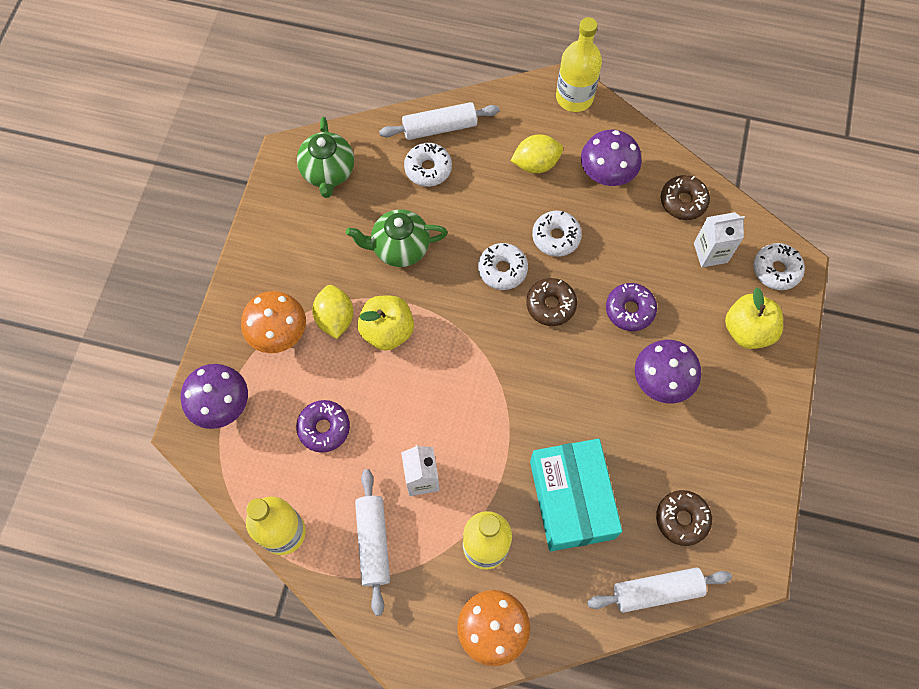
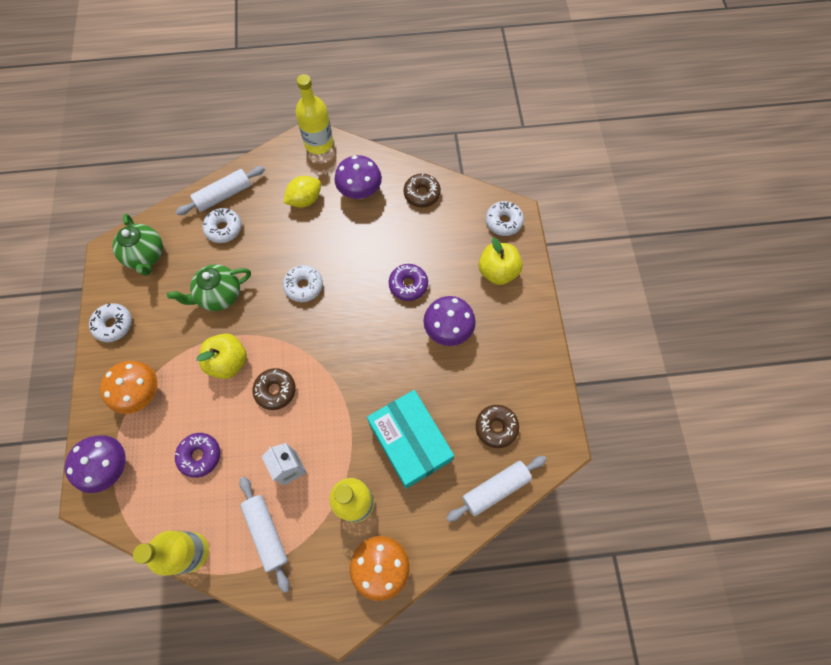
camera: 20 degrees left, 0 degrees up
(335, 318) = (184, 366): yellow lemon -> none
(550, 305) = (348, 300): brown donut -> brown donut (275, 390)
(556, 237) = (337, 249): white donut -> white donut (113, 325)
(710, 253) = (453, 224): white carton -> none

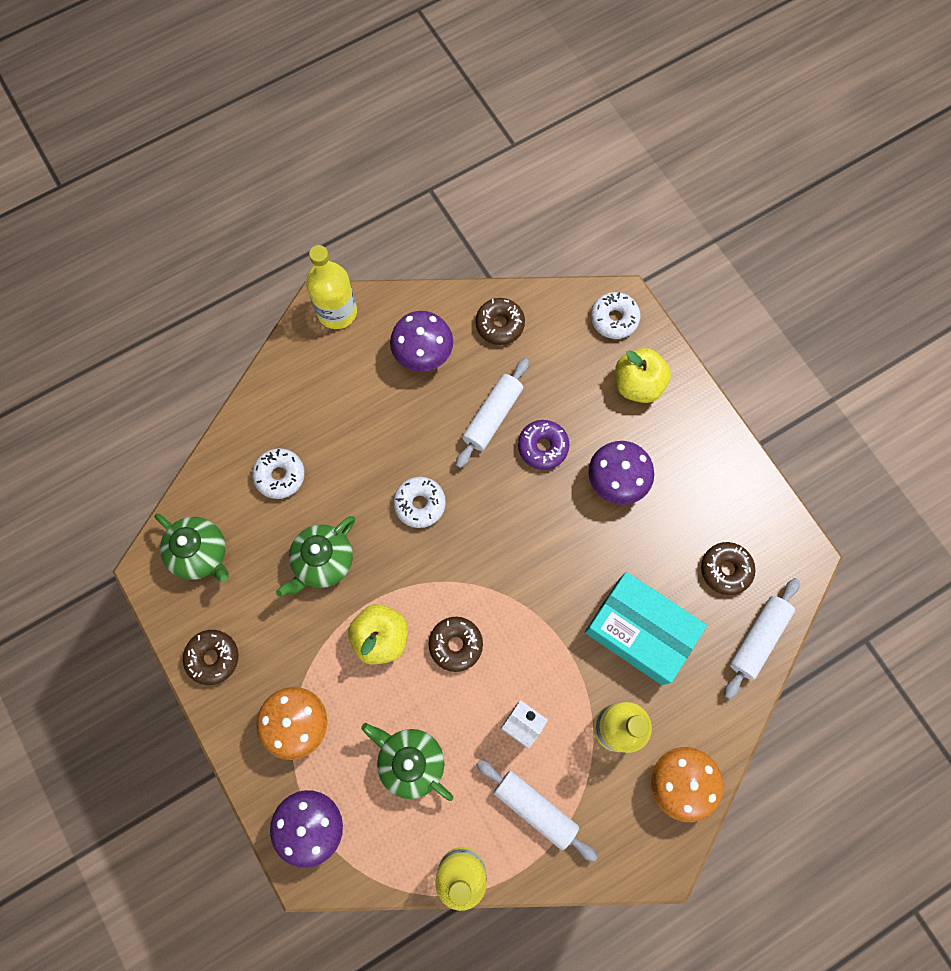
camera: 25 degrees left, 5 degrees up
(113, 325) = (213, 658): white donut -> brown donut
(200, 456) = (410, 761): purple donut -> green teapot
(223, 195) = (255, 432): white rolling pin -> white rolling pin (492, 416)
(305, 200) = (361, 394): yellow lemon -> none

